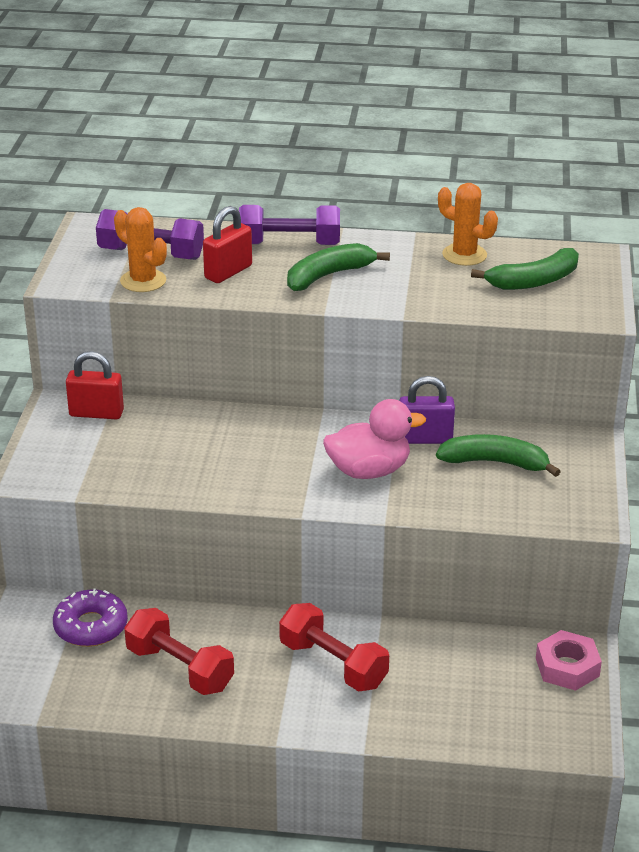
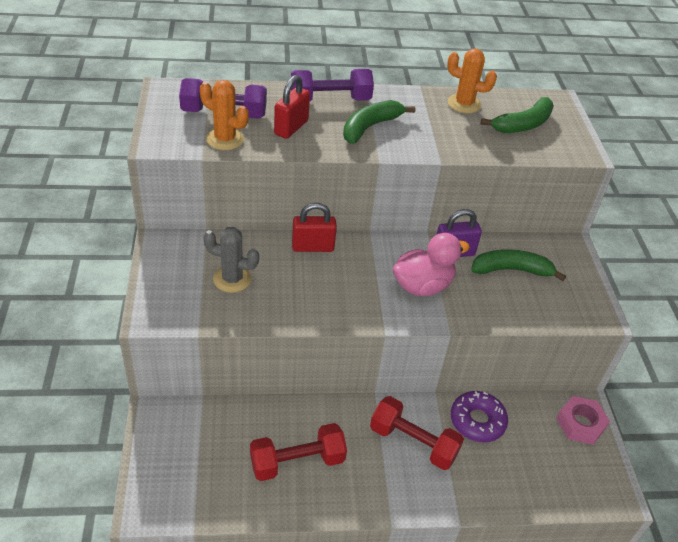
camera: 15 degrees left, 10 degrees up
(91, 626) = (216, 429): purple donut -> purple donut (477, 421)
(96, 413) = (195, 248): red padlock -> red padlock (313, 247)
(132, 447) = (232, 279): none -> grey cactus
(180, 669) = (297, 462): red dumbbell -> red dumbbell turned 45 degrees counterclockwise

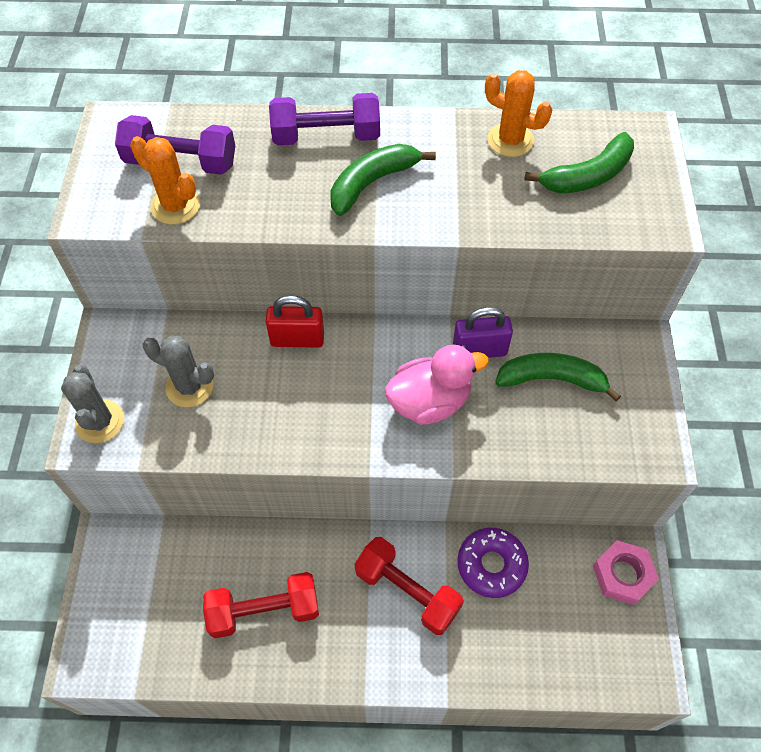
camera: 10 degrees right, 15 degrees up
(162, 303) = (100, 421): none -> grey cactus
(291, 128) = (265, 185): red padlock -> none

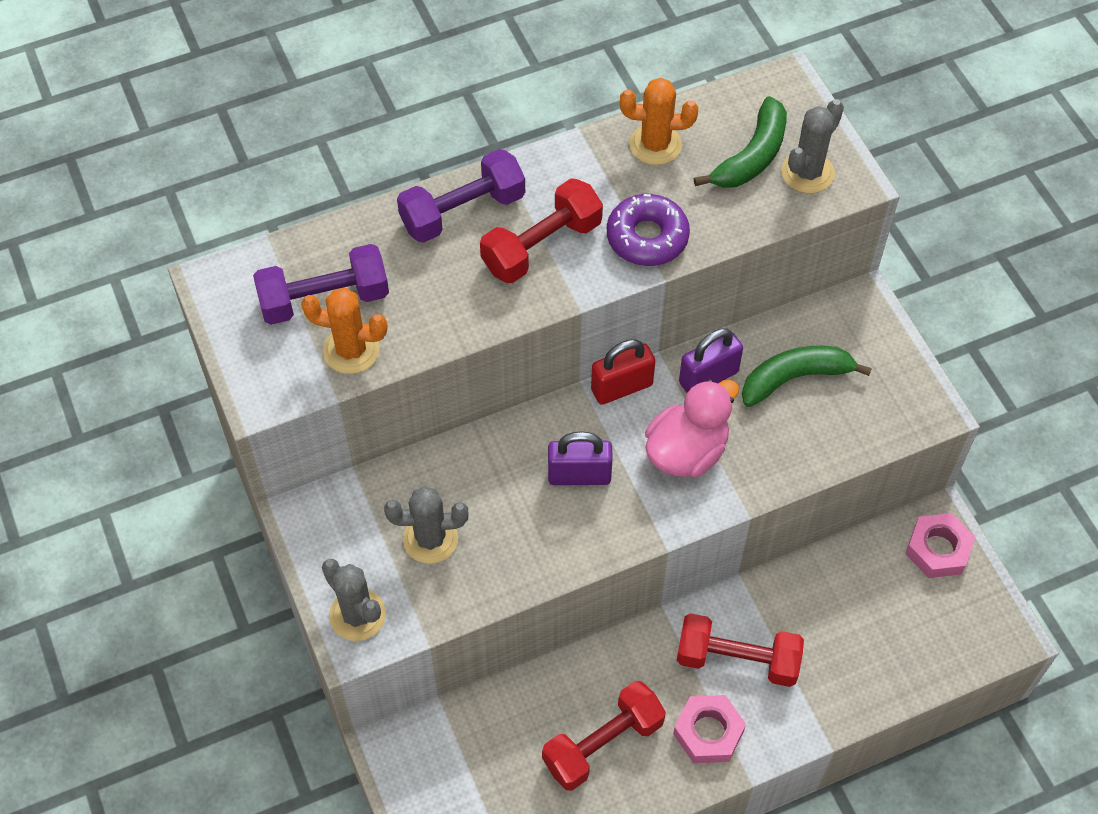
camera: 25 degrees left, 0 degrees up
(297, 339) = (514, 442): red padlock -> red padlock (621, 387)
(332, 385) = (579, 475): none -> purple padlock
(352, 641) = (708, 732): none -> pink nut
(372, 183) = (541, 246): green banana -> red dumbbell
(491, 565) = (807, 596): purple donut -> purple donut (647, 237)
(630, 205) = (807, 172): none -> grey cactus

